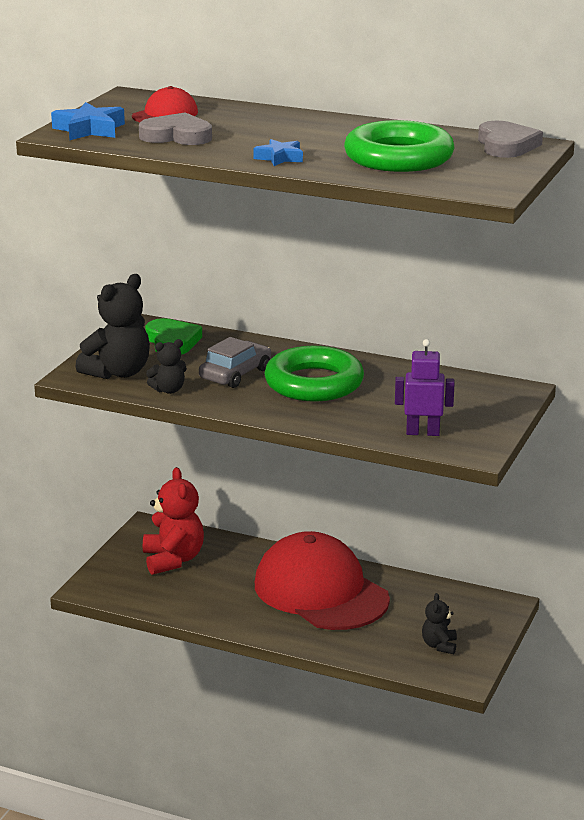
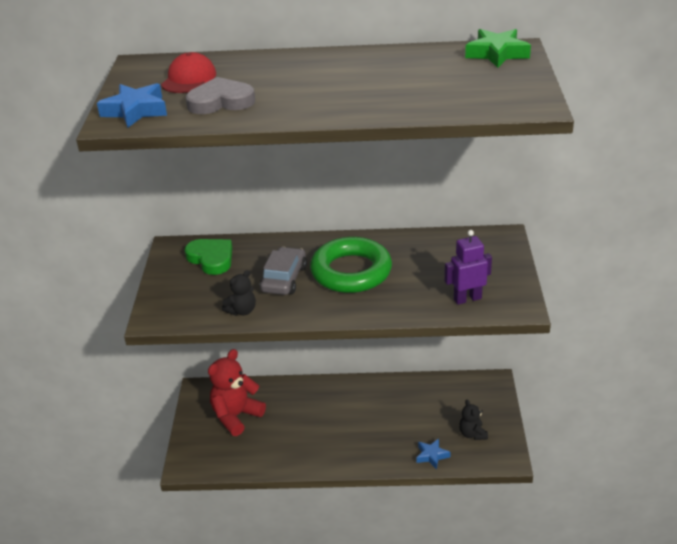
camera: 20 degrees left, 10 degrees up
(118, 372) = (188, 303): black teddy bear -> none
(173, 560) = (236, 416): red teddy bear -> red teddy bear turned 105 degrees counterclockwise
(279, 158) = (332, 107): blue star -> blue star (432, 456)
(321, 591) = (361, 411): red cap -> none
(398, 158) = (428, 85): green ring -> none
(506, 145) = (497, 54): grey heart -> green star

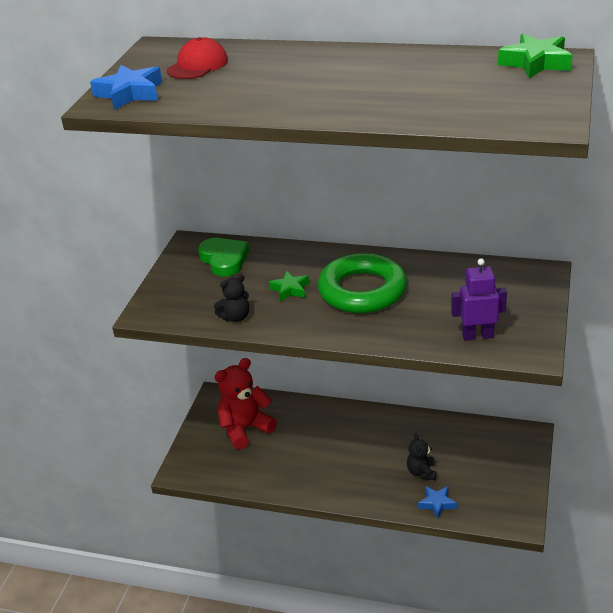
camera: 15 degrees right, 0 degrees up
(221, 101) = (217, 91): grey heart -> none
(284, 279) = (290, 289): grey car -> green star
(472, 434) = (488, 488): black teddy bear -> black teddy bear (421, 472)

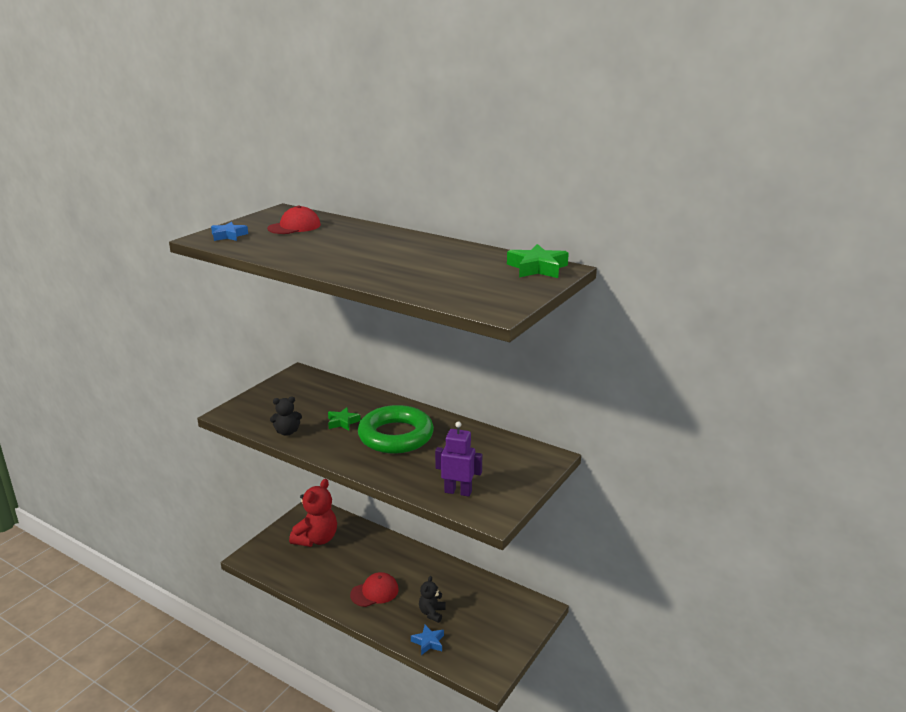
camera: 15 degrees right, 10 degrees down
(130, 93) = (228, 235): blue star -> blue star, size x0.66
(224, 259) = (313, 390): green heart -> none
(245, 429) = (316, 539): red teddy bear -> red teddy bear turned 135 degrees clockwise
(347, 468) = (374, 592): none -> red cap

